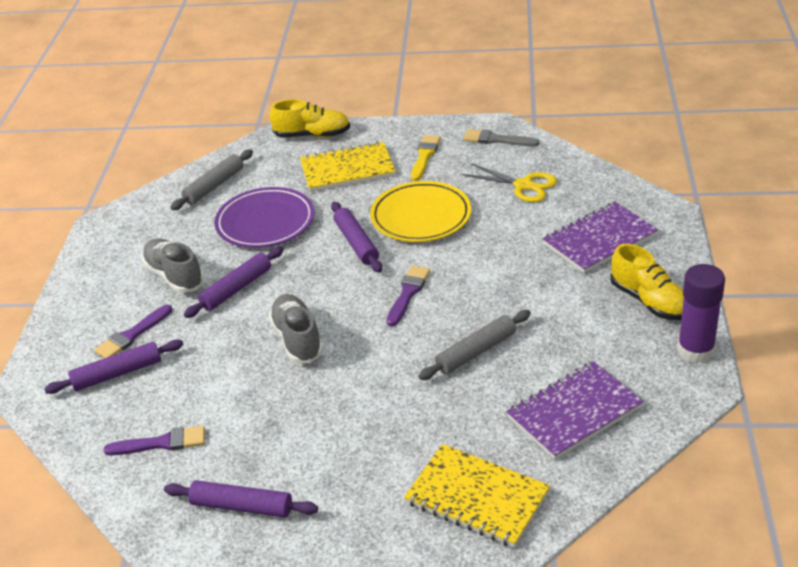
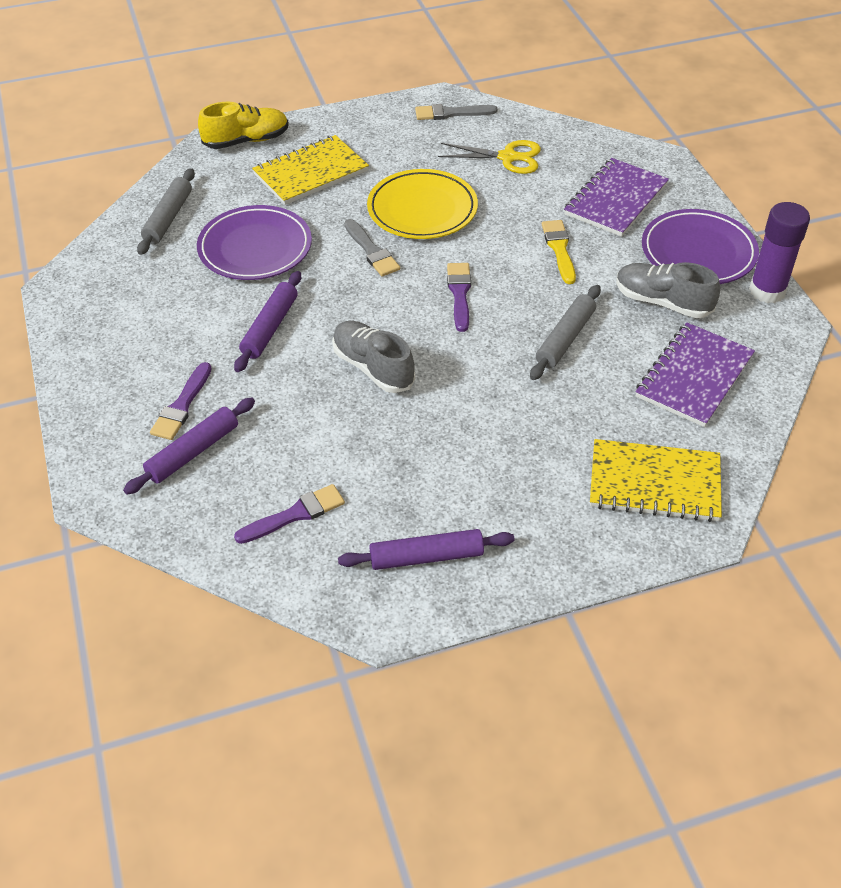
camera: 25 degrees left, 10 degrees up
(174, 276) = (188, 329): grey shoe -> grey shoe (662, 302)
(357, 243) = (372, 251): purple rolling pin -> grey brush
(425, 156) = (386, 143): yellow brush -> yellow brush (559, 249)
(649, 301) = (698, 252): yellow shoe -> purple plate

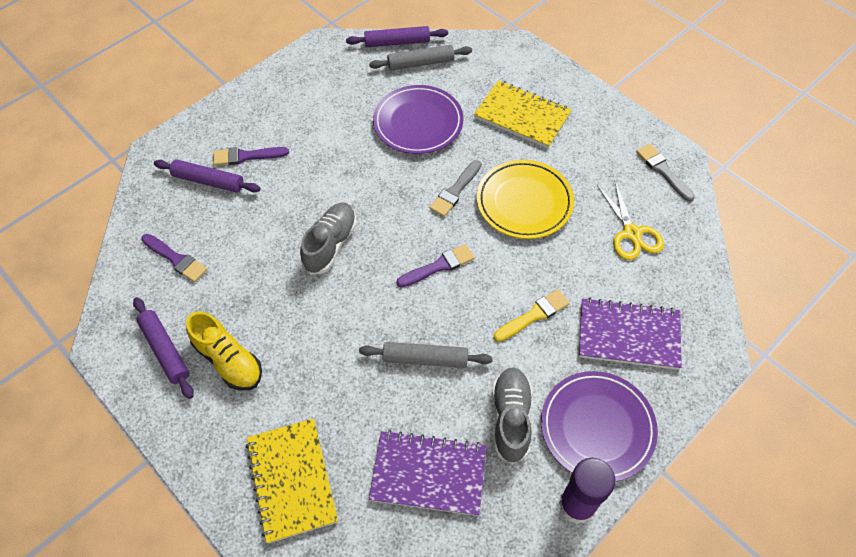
camera: 65 degrees right, 10 degrees up
(246, 141) = (533, 63): yellow shoe -> yellow shoe (229, 360)
(270, 328) = (341, 168): purple rolling pin -> purple rolling pin (397, 42)

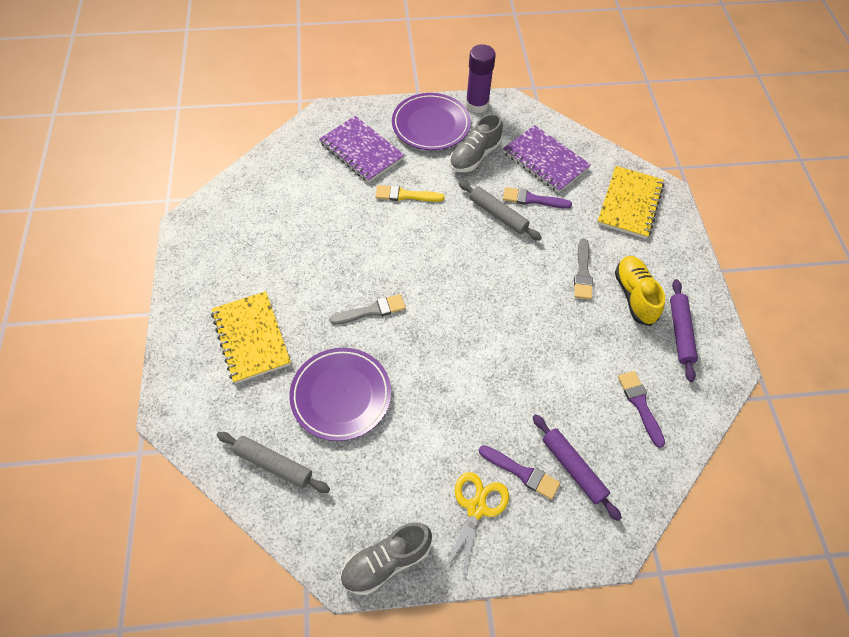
camera: 145 degrees left, 0 degrees up
(331, 244) = (504, 332): grey shoe -> grey shoe (386, 562)
(397, 42) = (269, 512): purple rolling pin -> none
(439, 266) = (437, 264): purple brush -> purple brush (532, 199)
(524, 202) = (331, 267): yellow plate -> none
(631, 233) = (286, 199): yellow scissors -> yellow scissors (476, 508)
(663, 171) = (210, 222): grey brush -> grey brush (583, 272)

